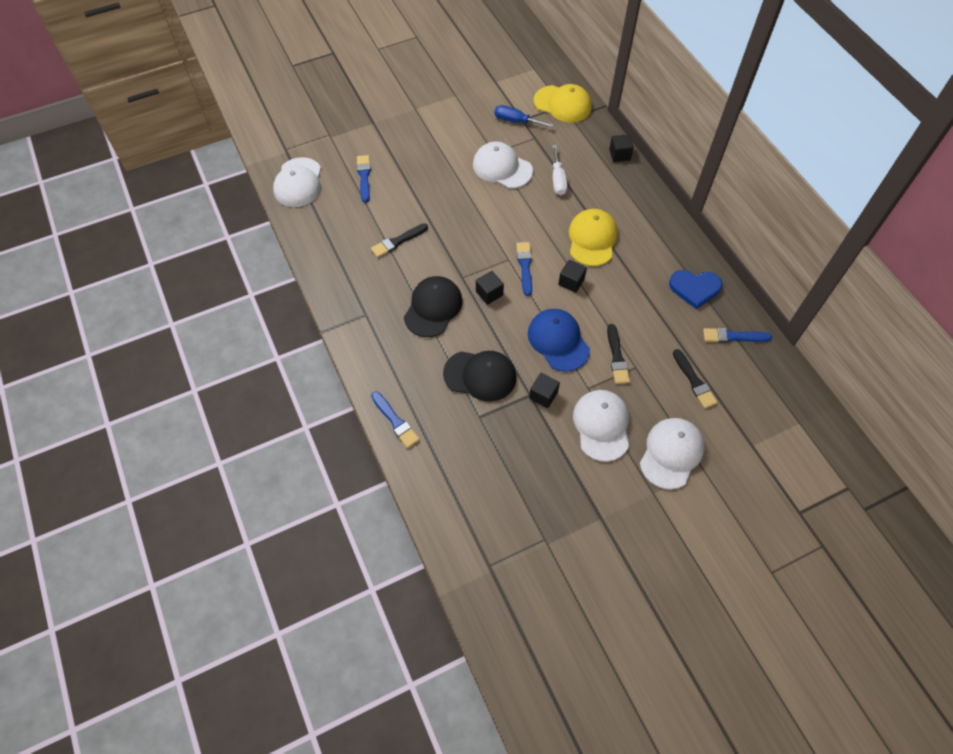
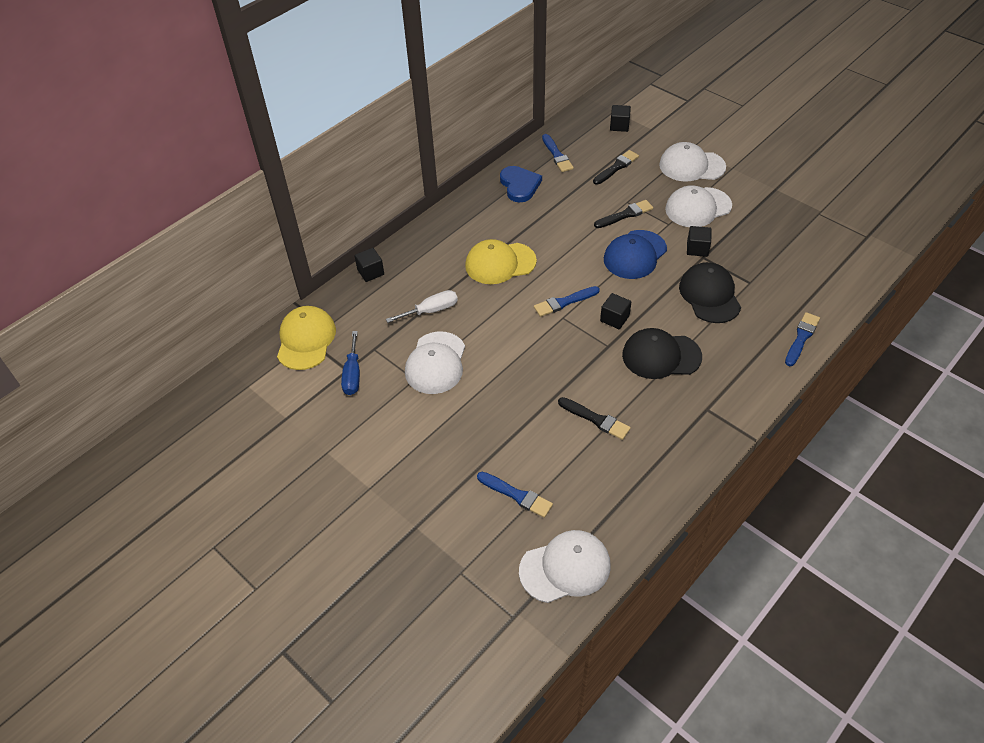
camera: 110 degrees left, 10 degrees down
(364, 177) = (517, 495): blue brush -> blue brush turned 120 degrees counterclockwise
(571, 282) = (562, 264): black cube -> black cube (619, 126)

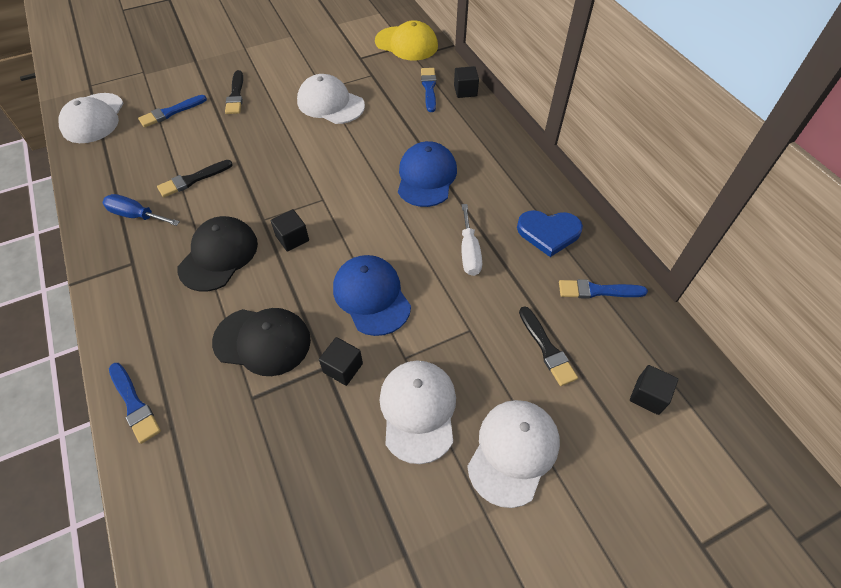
camera: 110 degrees right, 5 degrees up
(353, 374) = (353, 59): blue screwdriver -> blue screwdriver (136, 215)
(431, 310) = (393, 115): white screwdriver -> white screwdriver (469, 252)
(500, 263) = (426, 177): yellow cap -> blue cap
(564, 302) = (341, 207): blue brush -> blue brush (429, 88)
(625, 215) = (446, 317): black brush -> black brush (236, 95)

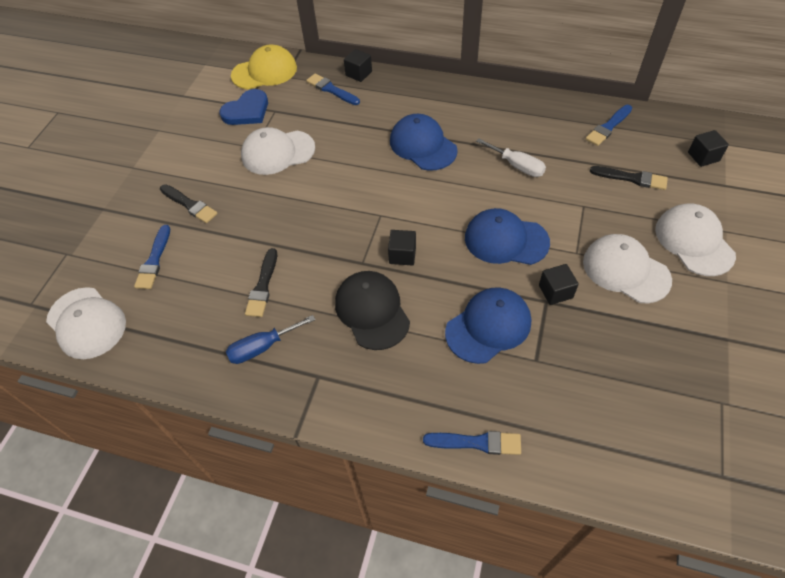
camera: 45 degrees left, 0 degrees up
(262, 341) = (488, 326): black cap -> blue cap
(548, 233) = (539, 118): blue heart -> blue heart (247, 111)

